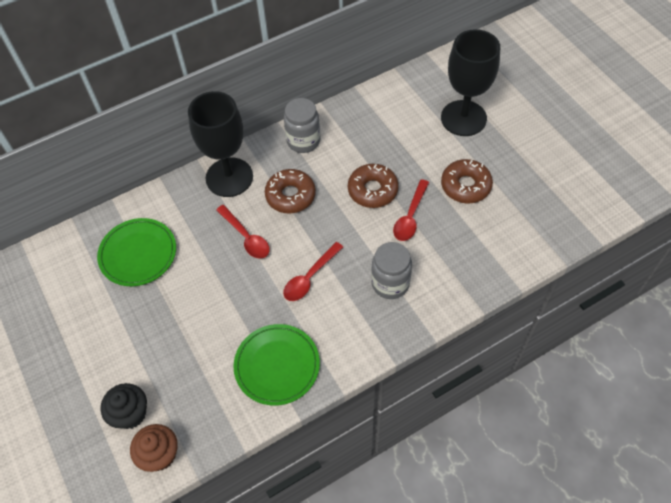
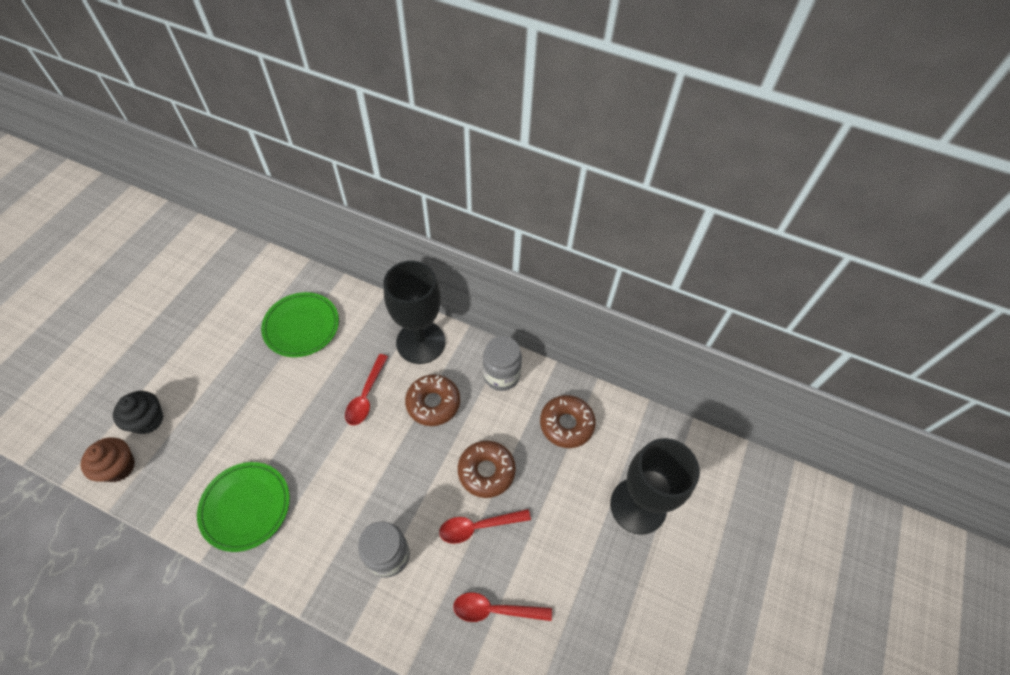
camera: 50 degrees right, 0 degrees up
(310, 277) = (354, 476): red spoon -> red spoon (495, 610)
(465, 186) = (553, 560): brown donut -> brown donut (566, 424)

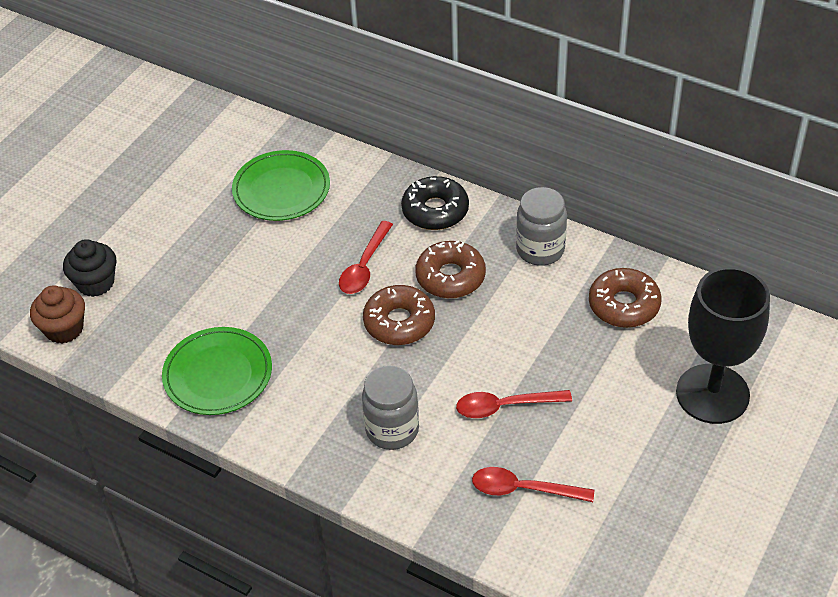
camera: 10 degrees right, 10 degrees down
(420, 342) = (435, 210): black goblet -> black donut
(486, 471) = (517, 350): brown donut -> brown donut (399, 322)

